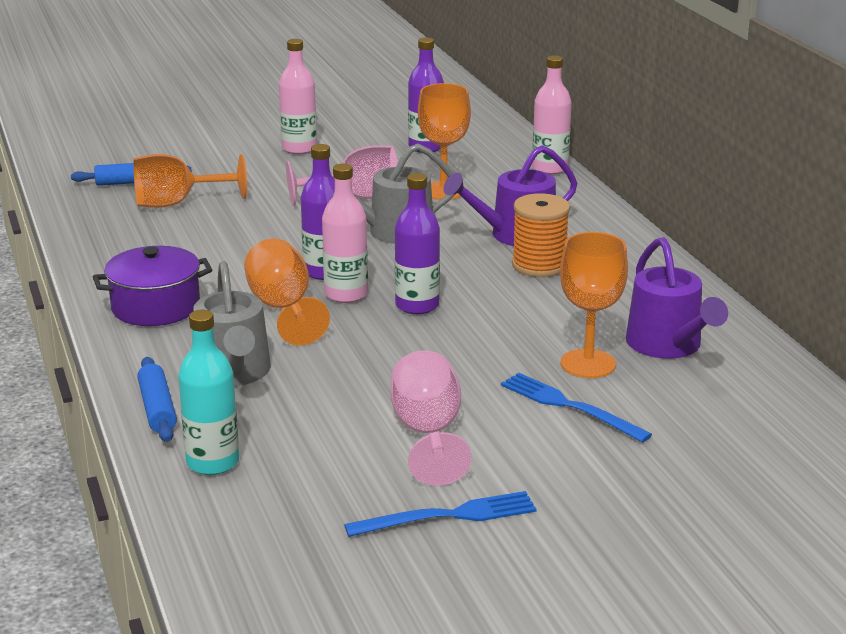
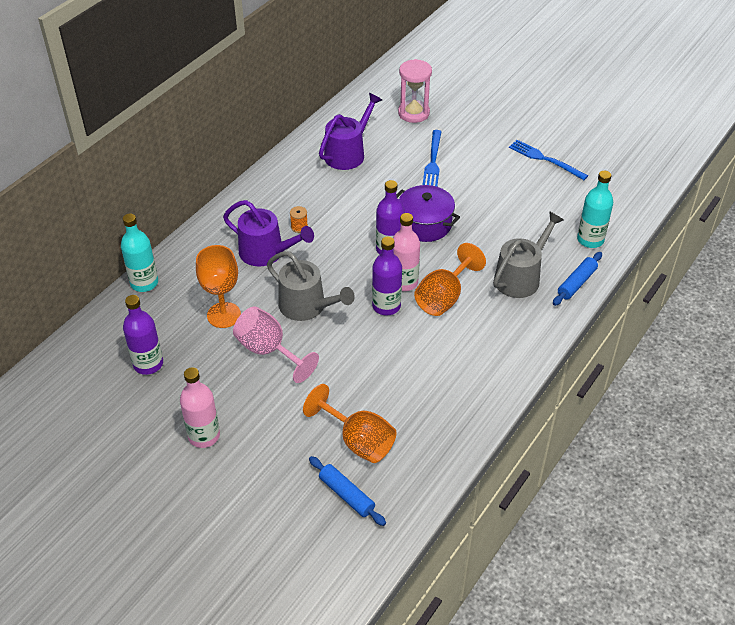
camera: 125 degrees left, 20 degrees up
(155, 307) = (494, 351): purple pot -> purple pot (425, 224)
(428, 434) = (498, 190): pink goblet -> none
(539, 265) = (299, 227): orange spool -> orange spool, size x0.48
(550, 168) = (144, 283): pink bottle -> turquoise bottle
(588, 364) = (390, 170): orange goblet -> none
(726, 440) = (413, 113): none -> pink hourglass

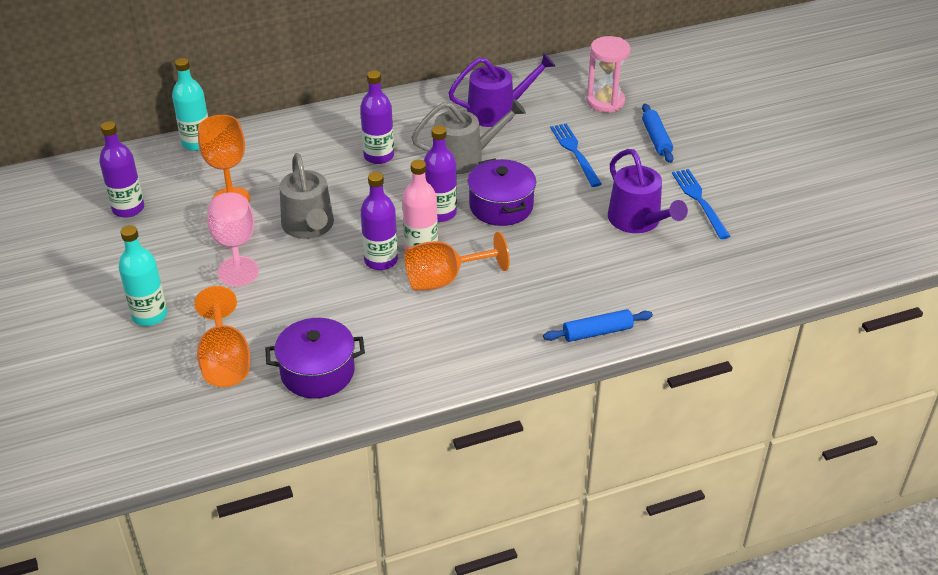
camera: 35 degrees right, 5 degrees down
(204, 436) = (107, 288): pink bottle -> none
(266, 252) = (325, 164): purple watering can -> purple watering can (638, 220)
(299, 227) = (379, 156): orange spool -> purple bottle
(346, 495) = (164, 400): blue rolling pin -> blue rolling pin (656, 139)
(431, 411) = (317, 372): none -> purple pot
(433, 161) = (575, 153): blue fork -> blue fork turned 120 degrees clockwise
(520, 277) = (543, 298): grey watering can -> grey watering can (464, 157)
(590, 240) = (661, 299): turquoise bottle -> turquoise bottle (149, 315)

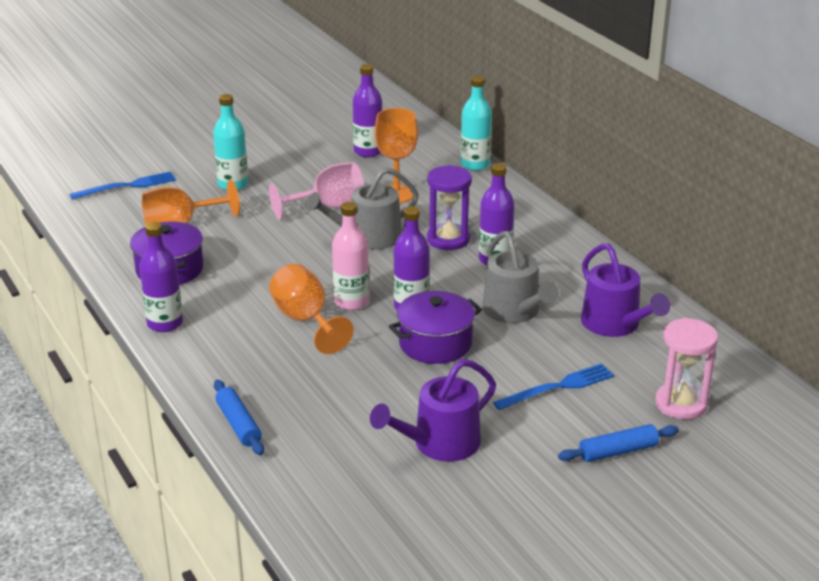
camera: 80 degrees right, 10 degrees down
(333, 178) = (448, 239): none -> purple hourglass
(381, 260) = (326, 282): purple bottle -> purple bottle (165, 323)
(700, 201) = (496, 494): blue fork -> blue fork (127, 186)

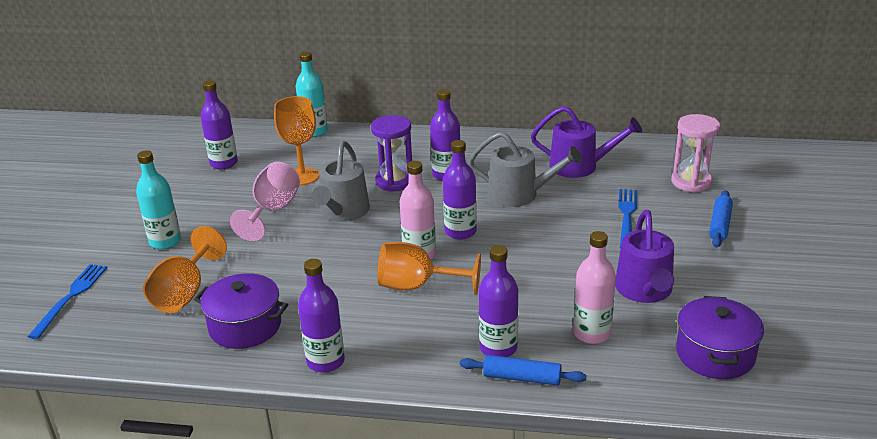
camera: 50 degrees left, 0 degrees up
(265, 396) = (498, 348): none -> purple bottle
(338, 438) = (591, 333): none -> pink bottle
(435, 343) = (519, 241): purple pot -> purple pot (715, 354)

